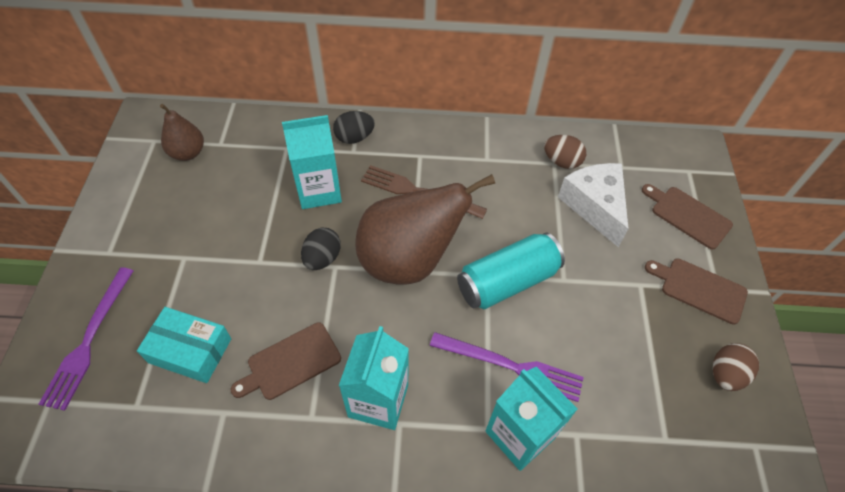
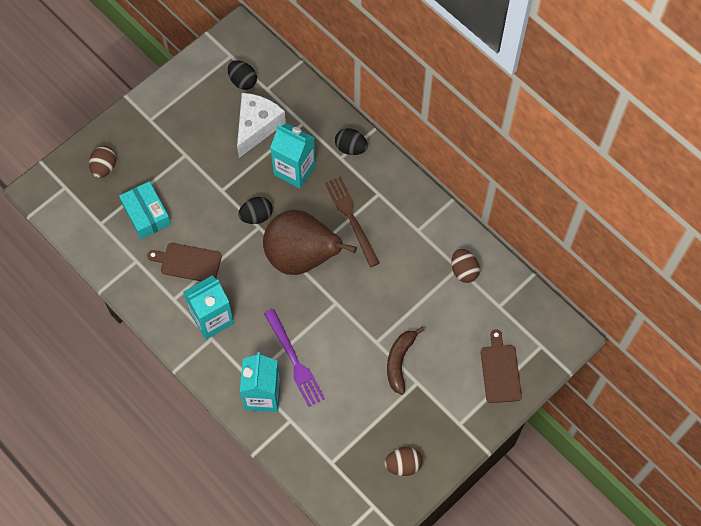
camera: 45 degrees right, 10 degrees up
(89, 340) = (104, 168): purple fork -> brown egg
(188, 153) = (243, 81): brown pear -> black egg
(507, 282) = (343, 316): turquoise can -> none
(594, 206) = (448, 316): white cheese -> white cheese (257, 126)
(604, 279) = (399, 361): none -> brown banana
(699, 289) = (448, 414): brown cutting board -> none

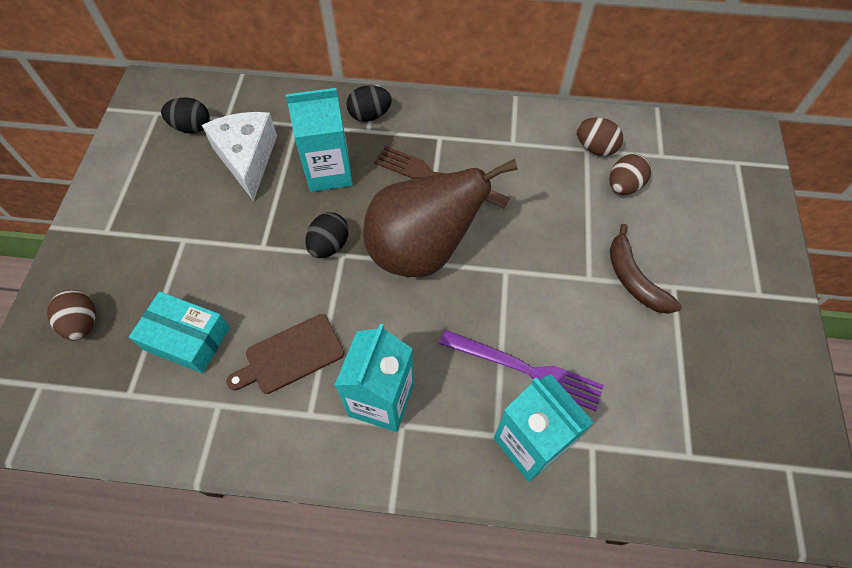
camera: 40 degrees left, 5 degrees down
(403, 465) = (761, 389): brown egg -> brown egg (624, 186)
(500, 371) = (732, 212): brown cutting board -> none

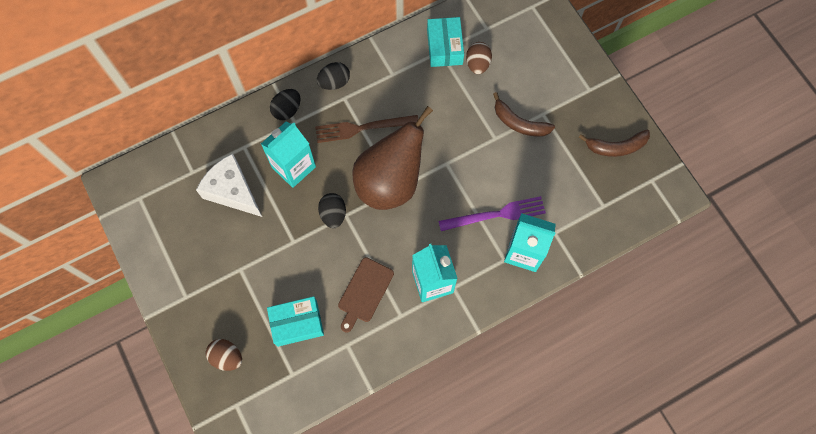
camera: 35 degrees left, 10 degrees up
(192, 127) = (174, 193): black egg -> black egg (334, 82)
(595, 148) = (444, 47): brown egg -> turquoise box
(757, 388) = (616, 147): none -> brown banana

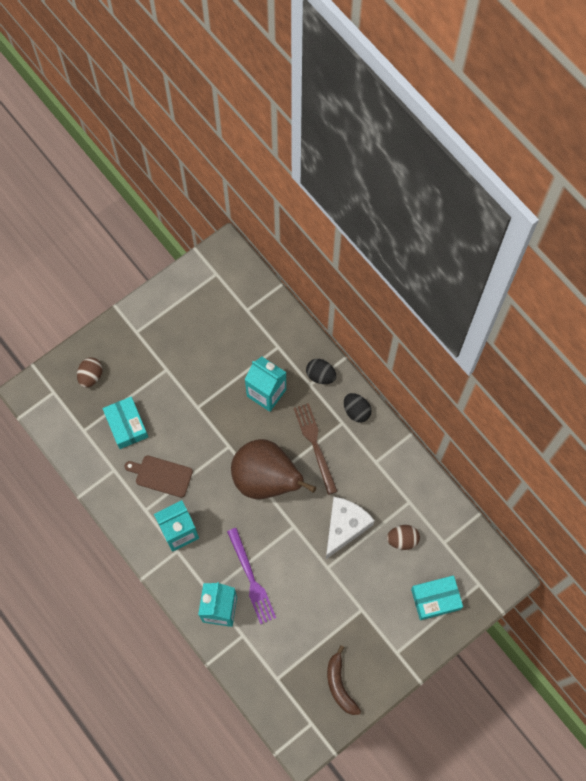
camera: 80 degrees right, 0 degrees up
(232, 191) = (235, 347): white cheese -> white cheese (344, 527)
(333, 214) = (227, 435): black egg -> none
(444, 47) = (414, 505): turquoise box -> turquoise box (435, 599)
(519, 123) = (347, 588): brown banana -> none

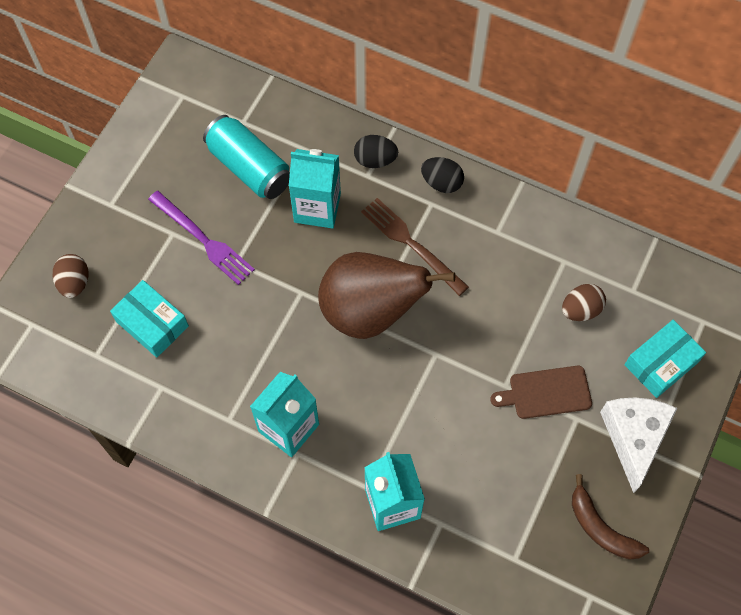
camera: 25 degrees left, 5 degrees down
(161, 475) = (229, 366): brown cutting board -> brown cutting board (546, 392)
(236, 345) = (249, 167): none -> turquoise can
(251, 579) = (414, 445): purple fork -> purple fork (203, 239)
(344, 527) = (500, 326): white cheese -> white cheese (634, 438)

